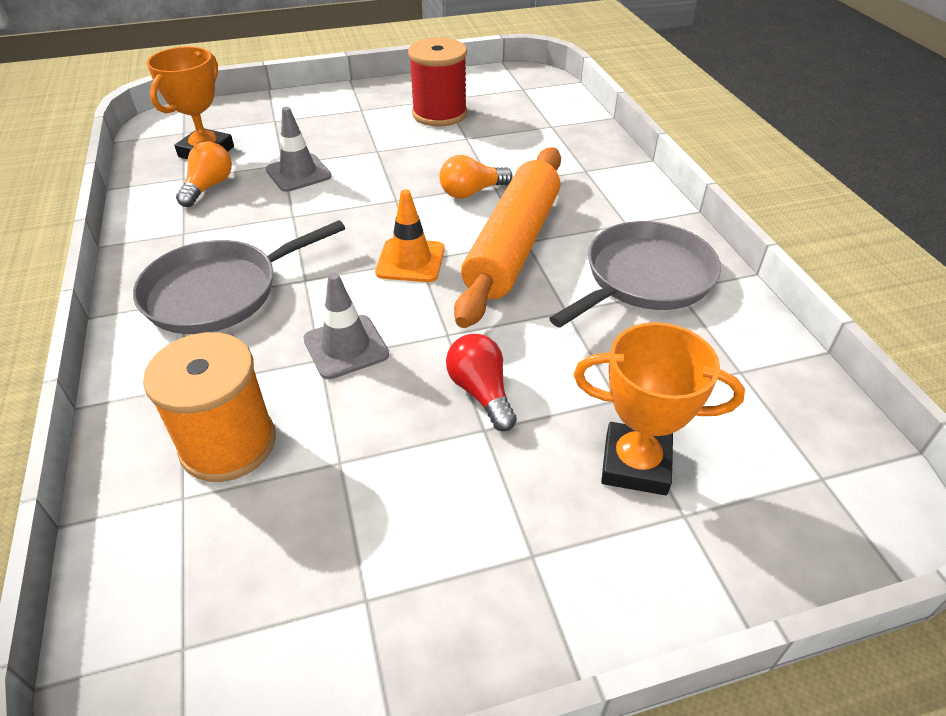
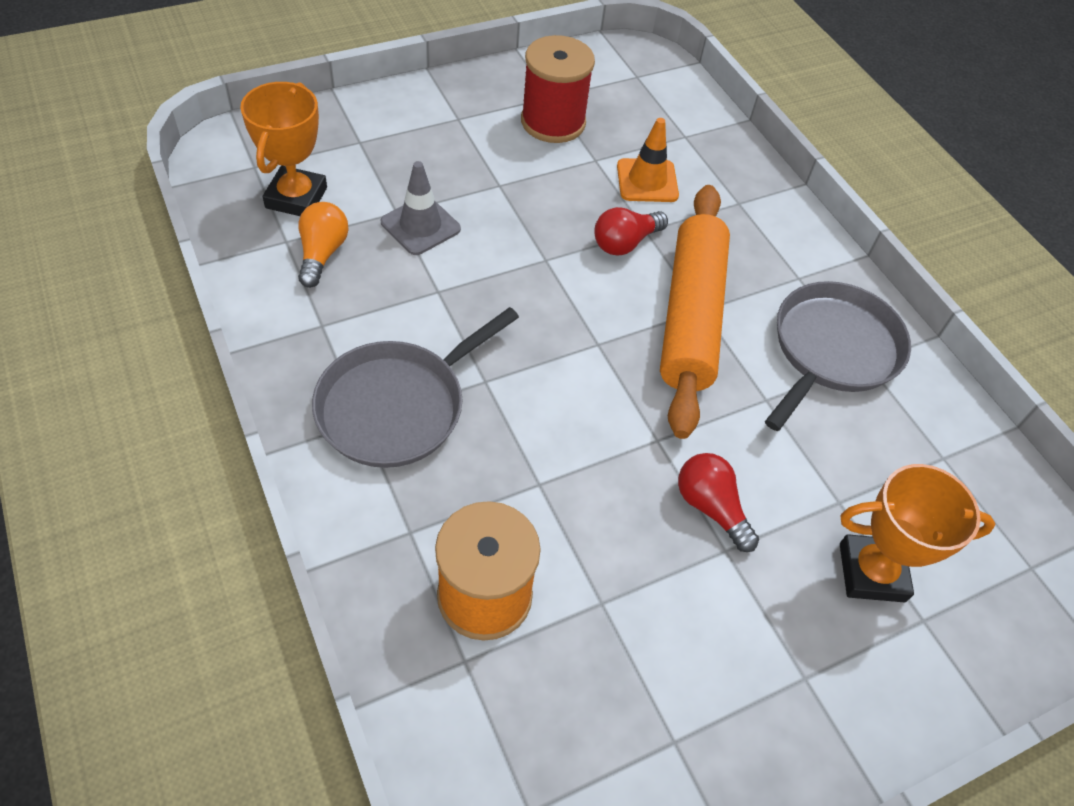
camera: 15 degrees left, 10 degrees up
(346, 347) = (560, 466): grey traffic cone -> none
(410, 261) = (589, 346): orange traffic cone -> orange traffic cone (647, 181)
(471, 192) = (625, 243): orange light bulb -> red light bulb

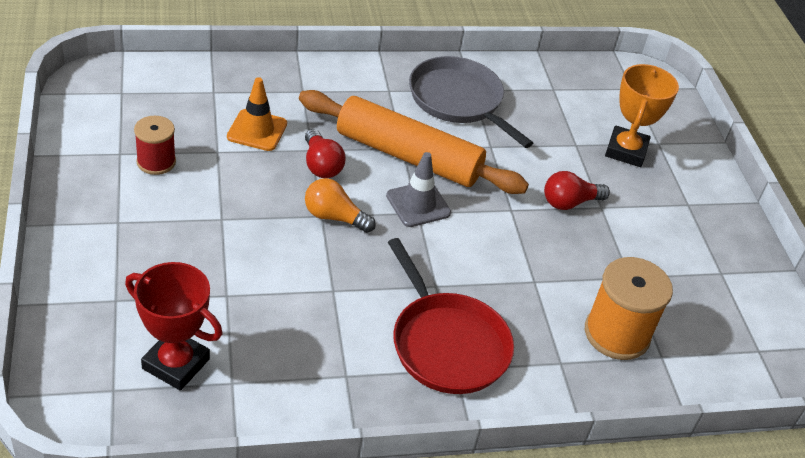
camera: 75 degrees left, 10 degrees down
(296, 198) = (176, 364): orange trophy -> red trophy
(322, 253) = (259, 358): orange light bulb -> orange light bulb (334, 217)
(397, 406) = (447, 344): grey pan -> red pan
(420, 226) = (251, 283): grey traffic cone -> grey traffic cone (418, 204)
(553, 122) = (156, 162): red spool -> red spool, size x0.62

